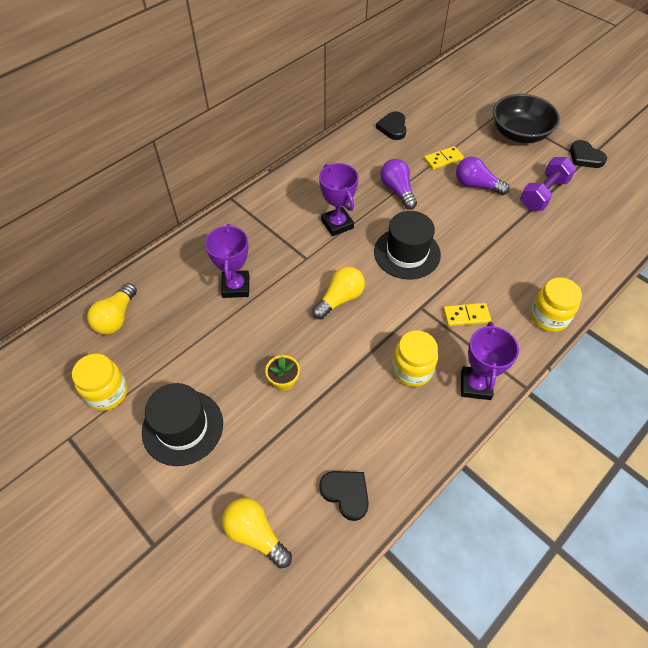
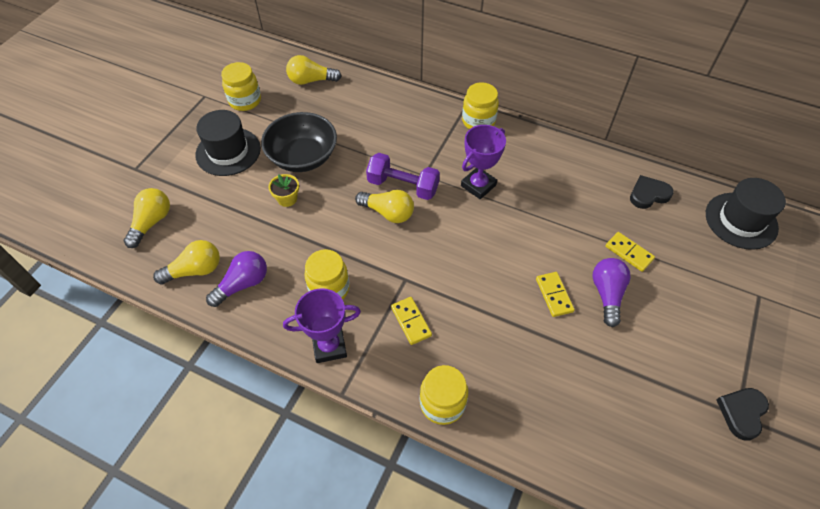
camera: 70 degrees right, 0 degrees up
(236, 287) = (370, 138): purple trophy -> none
(260, 199) = (478, 121): none -> yellow jar
(346, 494) = (195, 270): black heart -> yellow light bulb
(397, 190) = (553, 222): purple light bulb -> purple light bulb (243, 284)
(407, 253) = (469, 251): black hat -> black hat (741, 220)
(468, 215) = (554, 295): none -> yellow domino
(519, 134) = (732, 324): black bowl -> black bowl (303, 157)
(543, 194) = (637, 370): purple dumbbell -> purple dumbbell (403, 186)

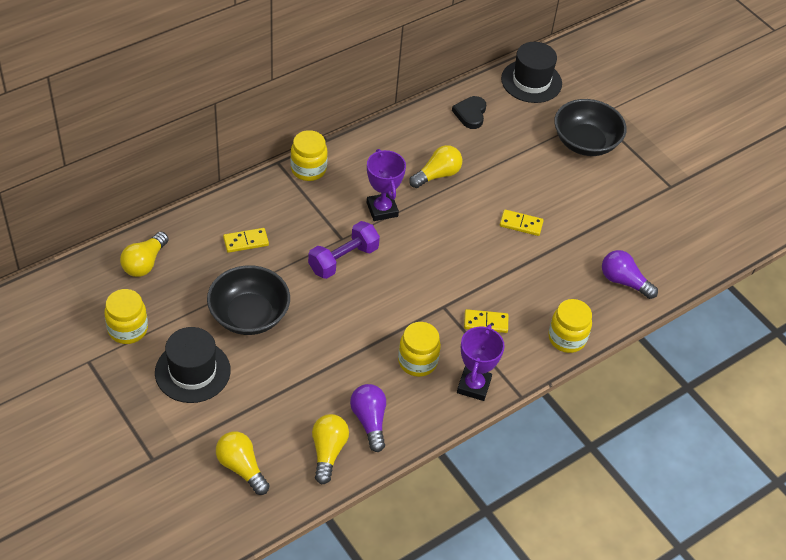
camera: 65 degrees left, 5 degrees down
(287, 199) = (293, 349): yellow flower pot -> none
(388, 213) = (365, 284): yellow light bulb -> yellow light bulb (437, 175)
(607, 294) = (541, 194): purple light bulb -> purple light bulb (624, 281)
(629, 252) = (514, 159): yellow domino -> yellow domino (246, 241)
(713, 302) = (585, 142): none -> black bowl
(742, 413) = (670, 184): black heart -> none

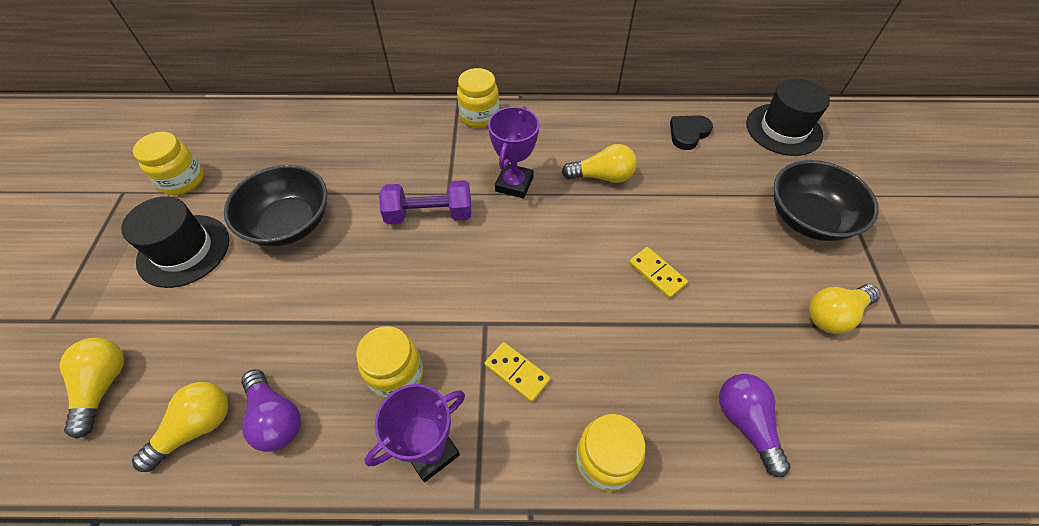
camera: 40 degrees right, 5 degrees up
(144, 263) = (261, 131): yellow light bulb -> yellow light bulb (834, 315)
(246, 241) = (360, 153): yellow domino -> none
(369, 421) = (275, 418): purple light bulb -> purple light bulb turned 120 degrees clockwise

